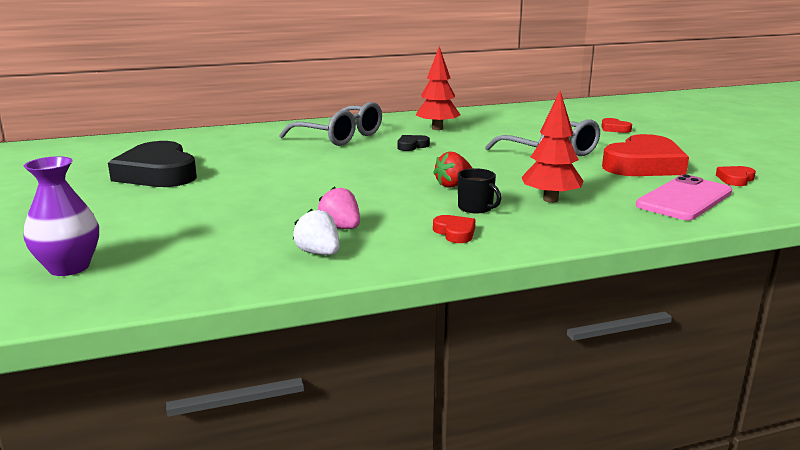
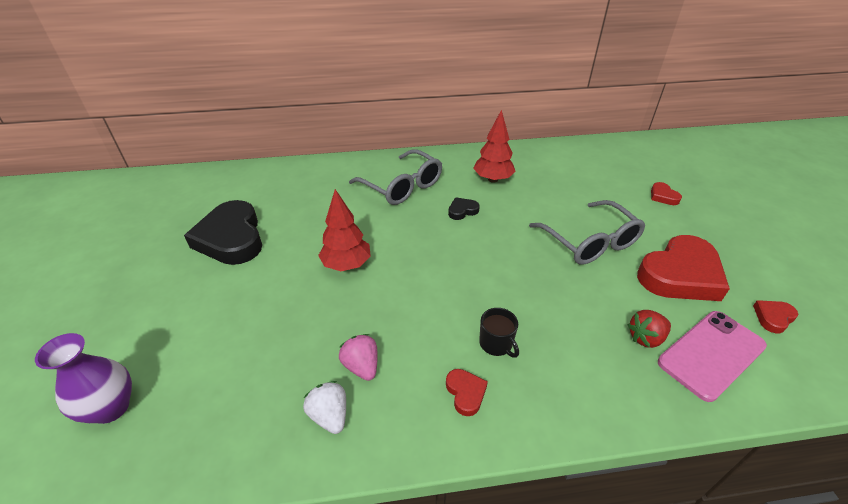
camera: 10 degrees right, 20 degrees up
(453, 185) = (484, 294): red strawberry -> red strawberry (645, 338)
(550, 200) = (572, 336): red tree -> red tree (347, 265)

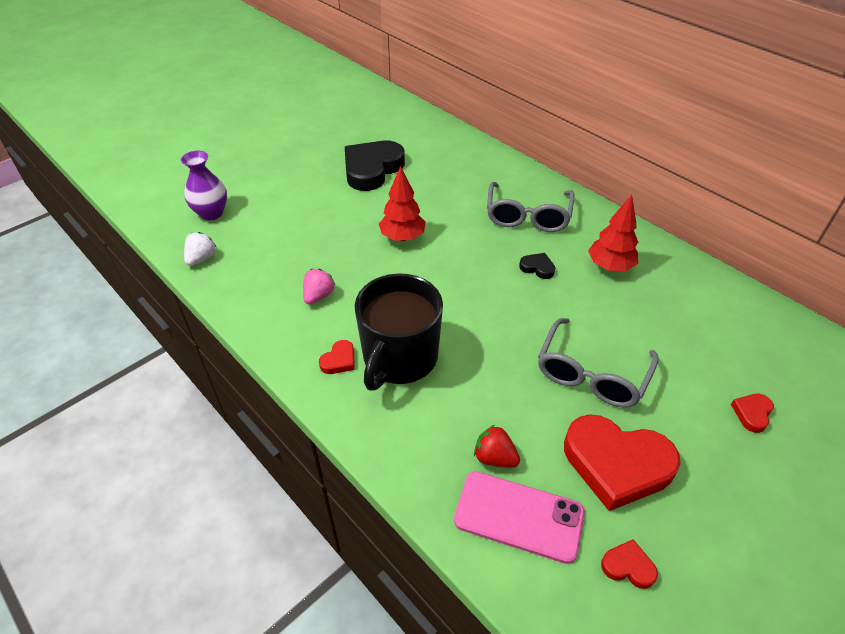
camera: 55 degrees right, 5 degrees up
(330, 415) = (271, 302): white strawberry -> white strawberry (201, 258)
(496, 344) = (399, 358): black mug -> black mug, size x2.43

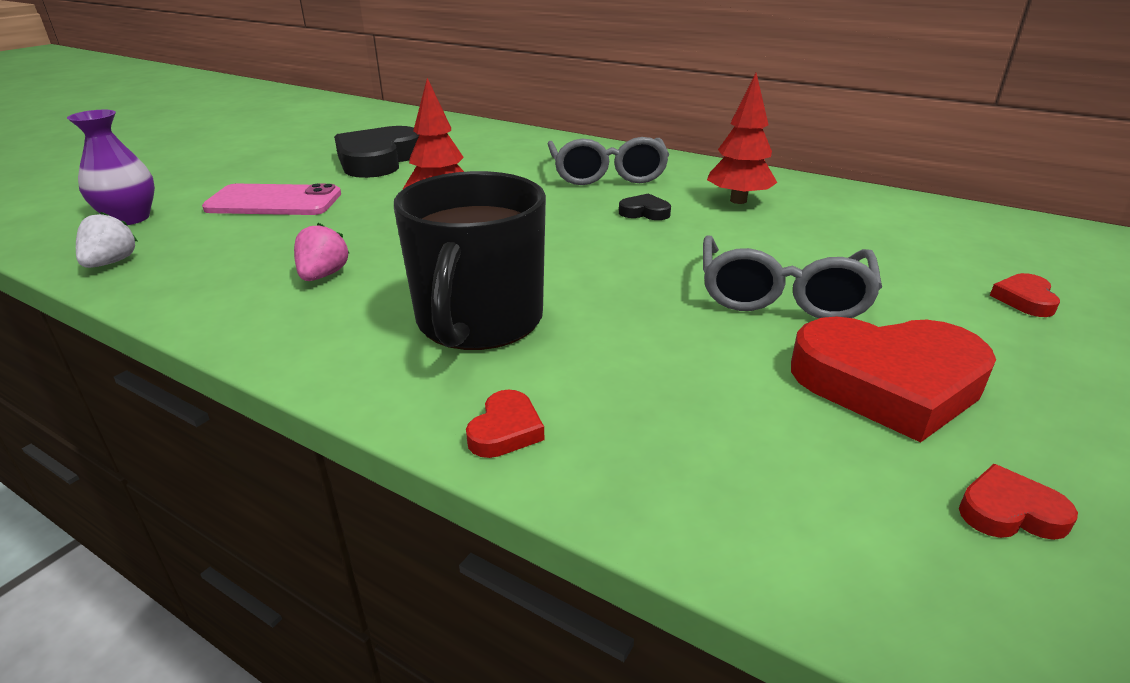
camera: 15 degrees left, 15 degrees down
(339, 360) = (375, 338): red heart -> red heart (505, 430)
(494, 457) = (692, 410): red strawberry -> none
(519, 516) = (778, 480): pink phone -> pink phone (274, 202)

